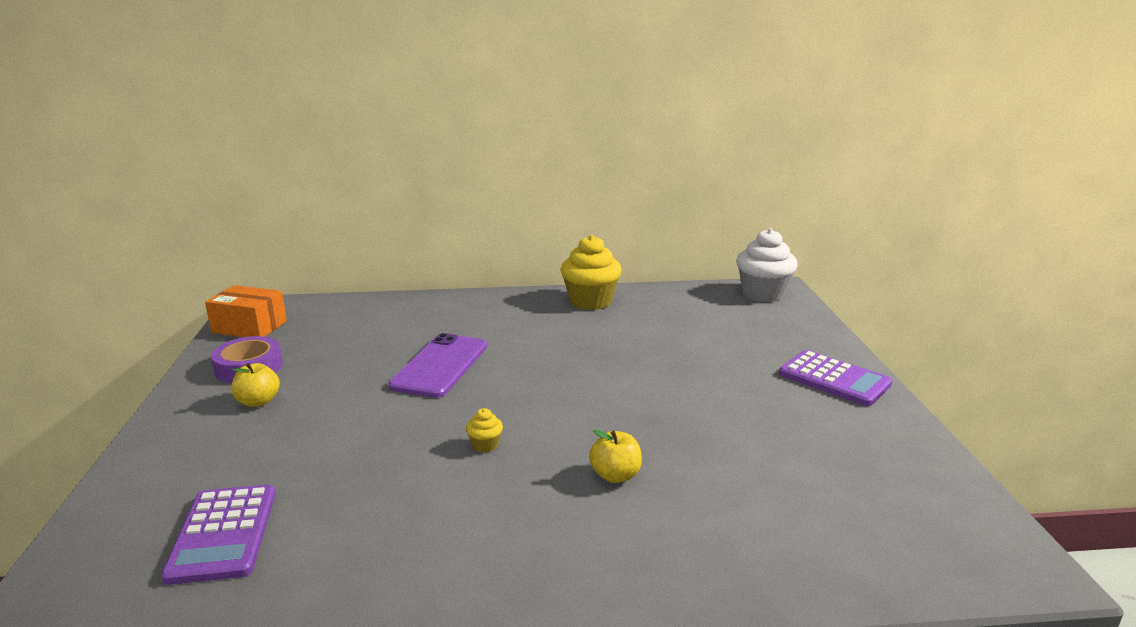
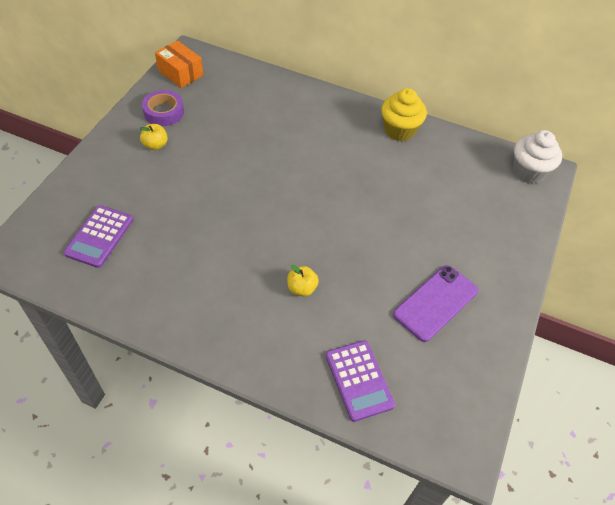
camera: 25 degrees right, 30 degrees up
(440, 366) = (266, 156): purple phone -> purple phone (435, 302)
(485, 445) = (250, 233): yellow cupcake -> none
(834, 379) = (497, 275): purple calculator -> purple calculator (359, 380)

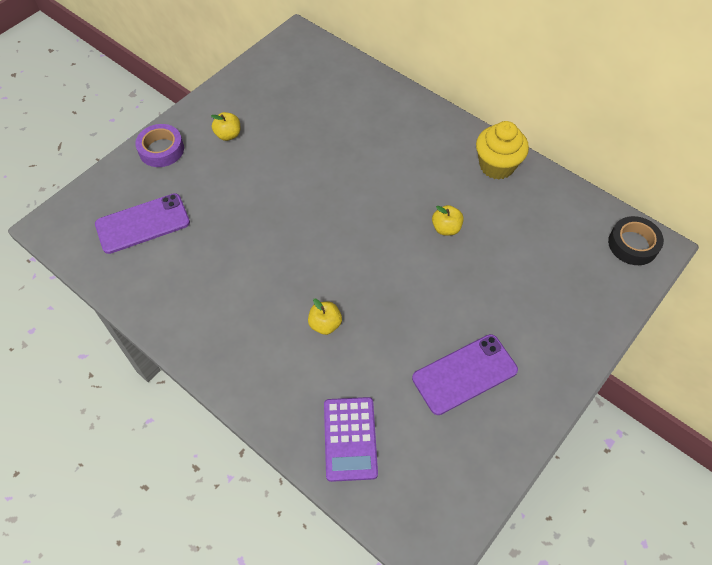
camera: 20 degrees right, 5 degrees up
(99, 236) = (143, 223): purple calculator -> purple phone
(164, 112) = (248, 99): purple tape -> purple tape (161, 150)
(180, 73) = (280, 57): orange box -> none
(376, 188) = (446, 228): none -> yellow apple
(528, 172) = (633, 244): white cupcake -> black tape

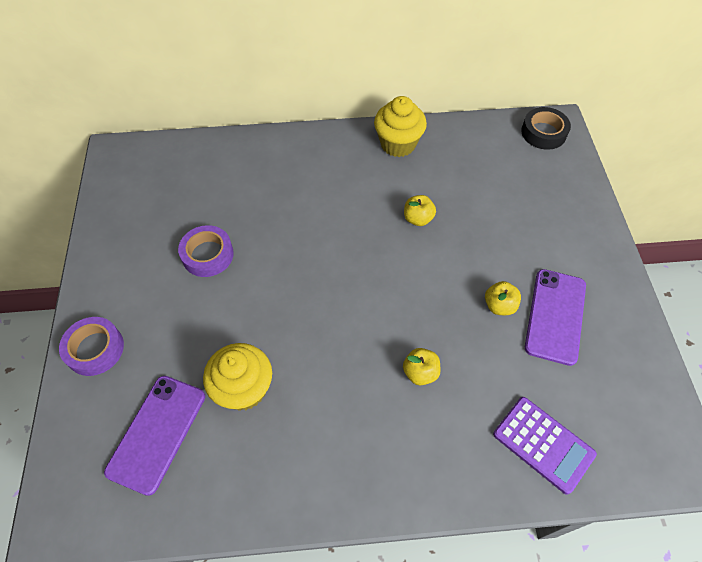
camera: 45 degrees left, 0 degrees up
(212, 240) = (244, 389): none -> yellow cupcake
(228, 135) = (149, 284): yellow apple -> yellow apple (499, 306)
(280, 143) = (207, 255): none -> purple tape

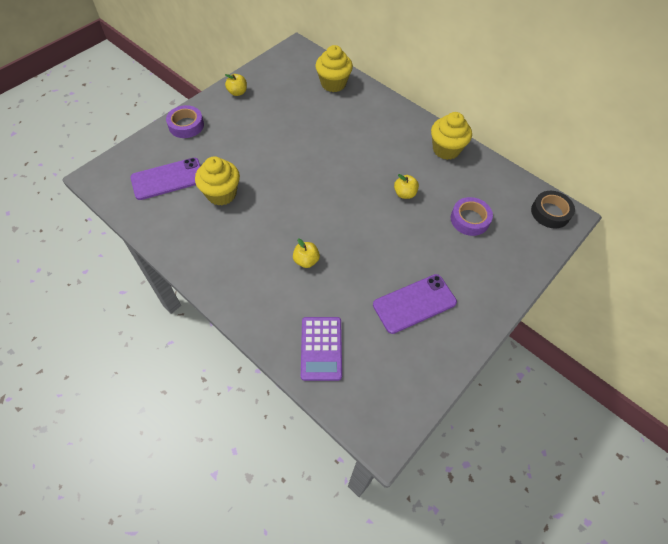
camera: 45 degrees right, 0 degrees up
(207, 255) = (279, 125): purple tape -> purple tape (469, 219)
(208, 162) = (333, 84): none -> yellow cupcake
(499, 306) = (390, 270): yellow apple -> yellow apple (237, 92)

